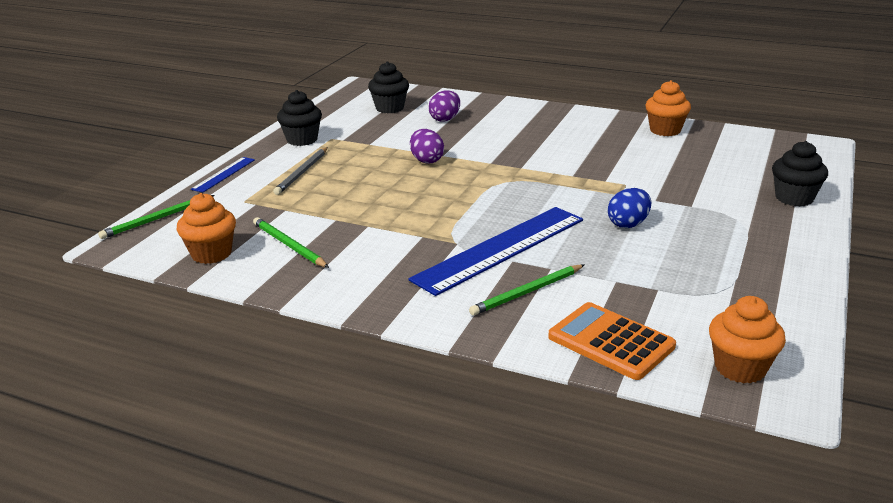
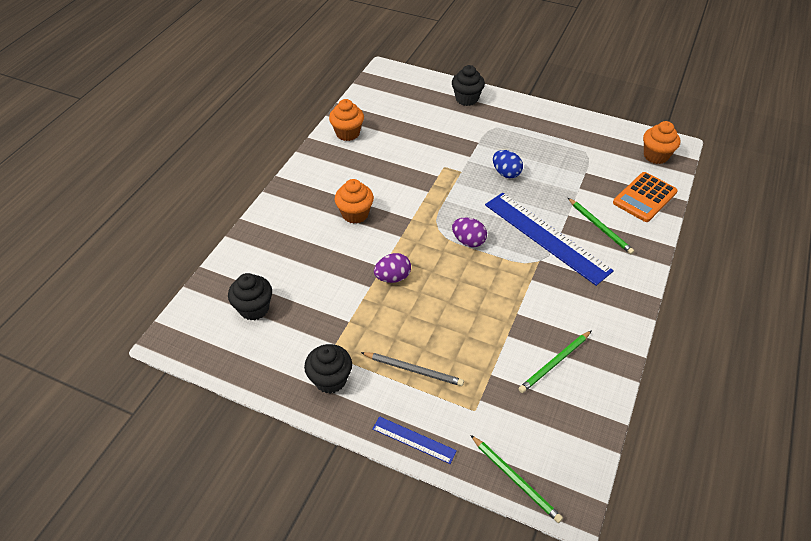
camera: 90 degrees left, 20 degrees up
(211, 254) = (575, 417): orange cupcake -> orange cupcake (355, 214)
(445, 119) = (295, 264): purple egg -> purple egg (468, 241)

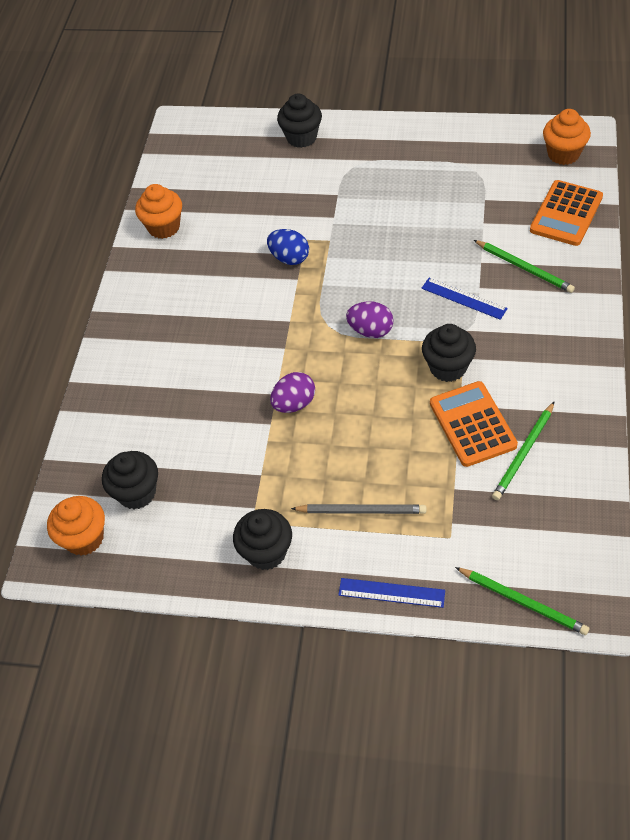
camera: 10 degrees left, 5 degrees up
(355, 214) = (216, 335): orange cupcake -> orange cupcake (84, 538)
(506, 173) = (386, 227): blue egg -> blue egg (289, 258)
(517, 283) = (448, 367): none -> black cupcake
(522, 330) = (472, 424): none -> orange calculator
(546, 237) = (464, 298): blue ruler -> blue ruler, size x0.47

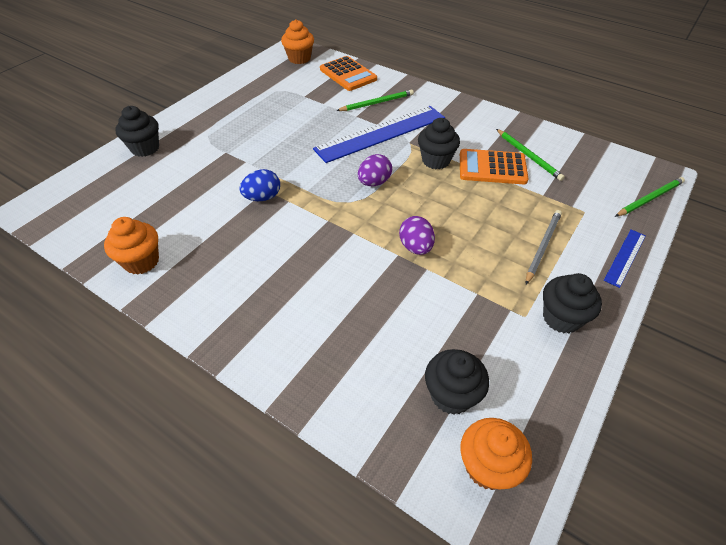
camera: 70 degrees left, 5 degrees down
(464, 298) = (381, 133): blue ruler -> blue ruler, size x2.12

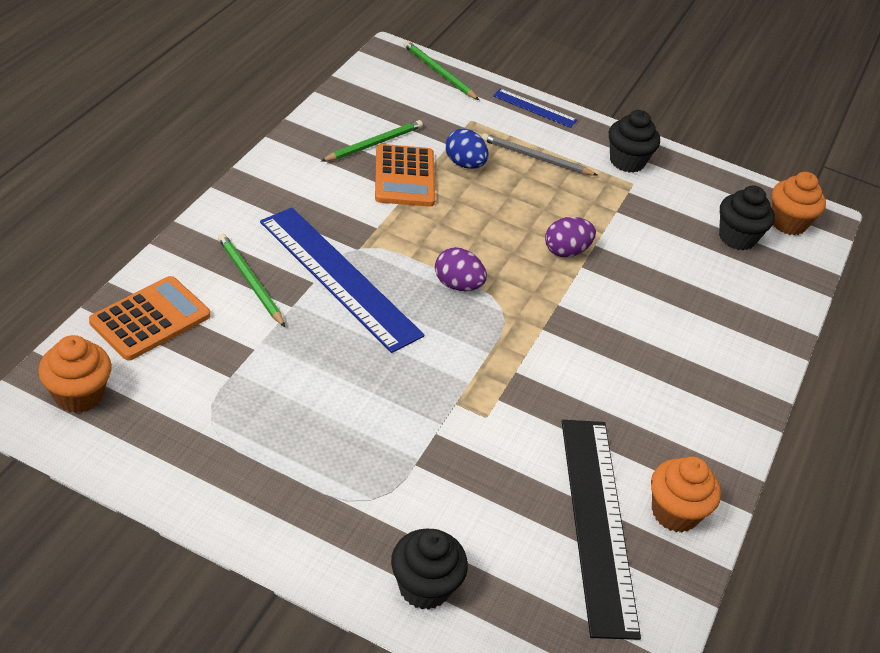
camera: 105 degrees left, 5 degrees down
(152, 221) = (598, 522): none -> black ruler
(262, 197) = (516, 400): blue egg -> blue egg (464, 164)
(436, 160) = (398, 225): black cupcake -> none

